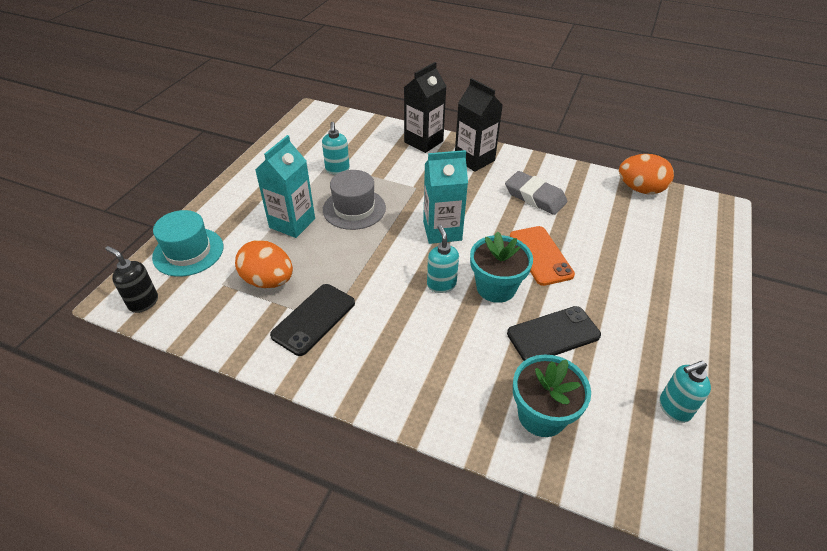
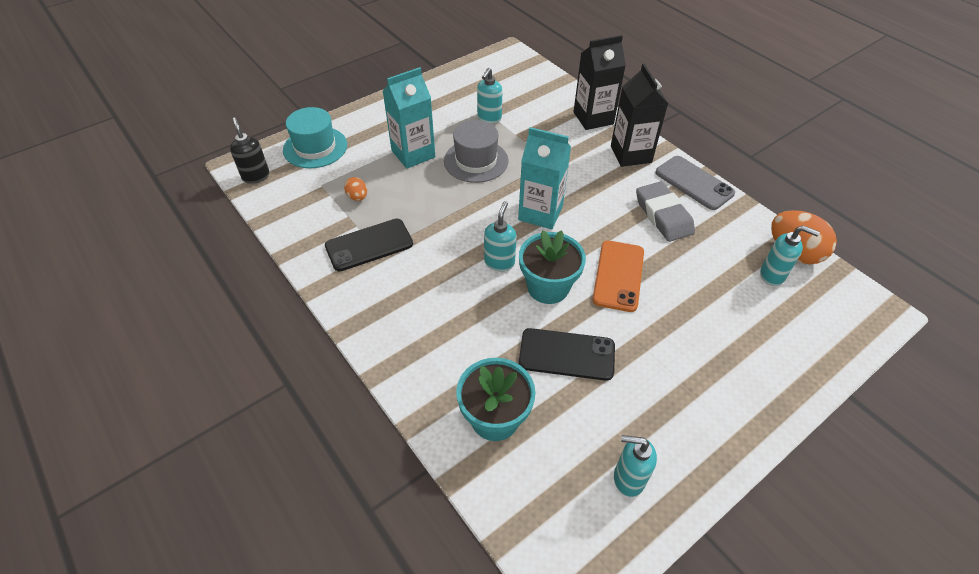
camera: 30 degrees right, 5 degrees up
(268, 281) = (357, 197): orange egg -> orange egg, size x0.49
(536, 165) = (694, 183): none -> grey phone
(640, 210) = (772, 275): none -> turquoise soap dispenser

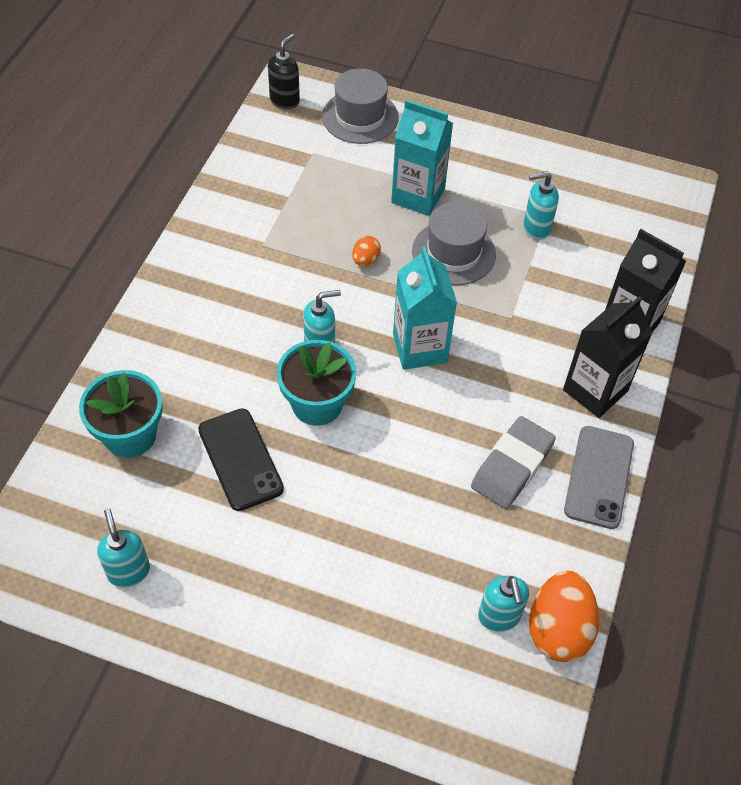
camera: 55 degrees right, 5 degrees up
(315, 147) = (360, 117): turquoise hat -> grey hat
(357, 197) = (319, 189): orange egg -> orange egg (365, 260)
(369, 245) = (264, 233): black phone -> none
(618, 275) = (380, 460): orange phone -> none

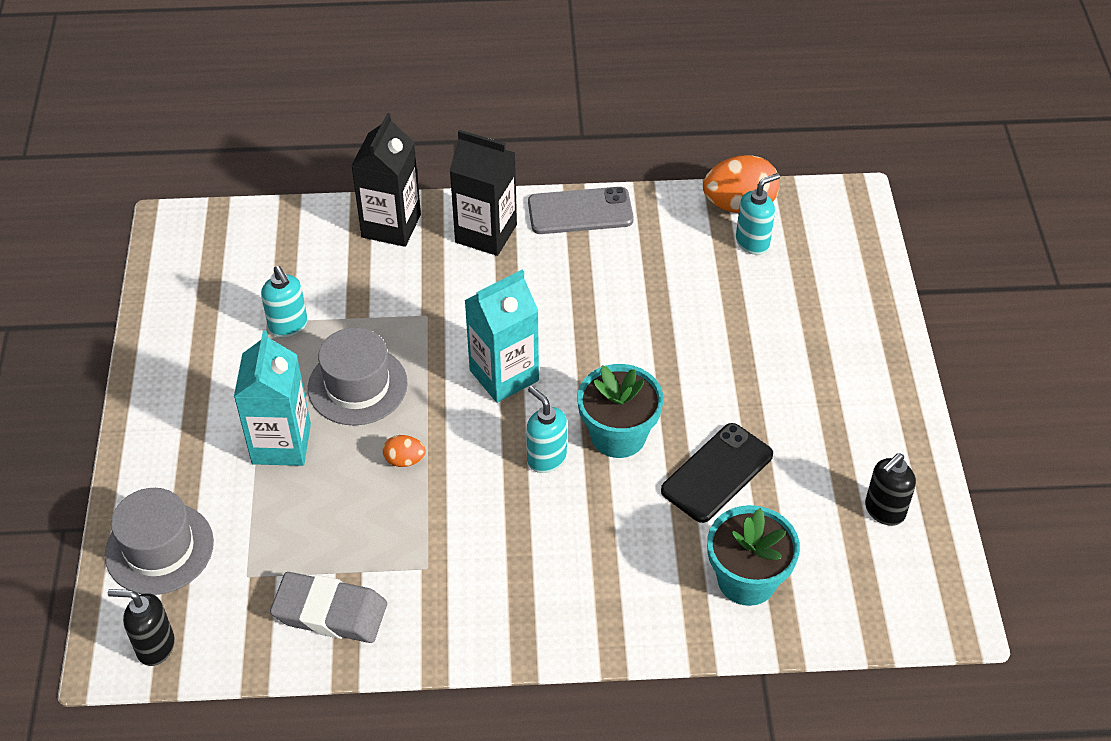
camera: 110 degrees left, 5 degrees down
(129, 571) = (884, 511): turquoise soap dispenser -> black soap dispenser
(512, 466) = (603, 270): grey eraser -> grey eraser (330, 612)

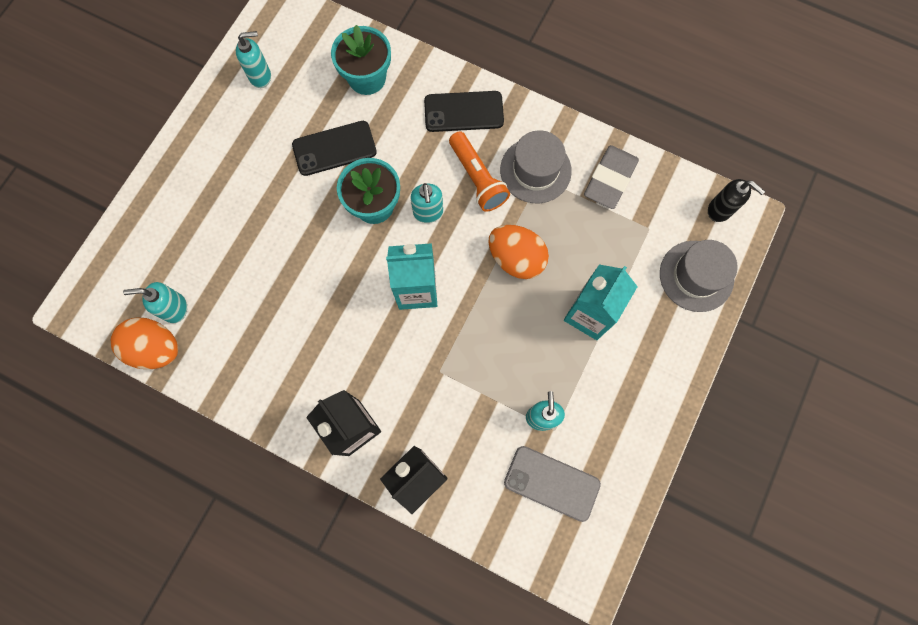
camera: 150 degrees left, 25 degrees up
(330, 612) = (610, 179): grey eraser -> grey eraser turned 75 degrees clockwise
(357, 385) = (517, 335): grey hat -> grey hat (535, 170)
(404, 460) = (516, 259): orange egg -> orange egg, size x2.04
(510, 526) = (477, 178): none -> orange flashlight
(580, 211) = (272, 409): grey phone -> grey phone (551, 483)
(584, 601) = (463, 112): none -> black phone
(884, 511) = (260, 76): black soap dispenser -> turquoise soap dispenser

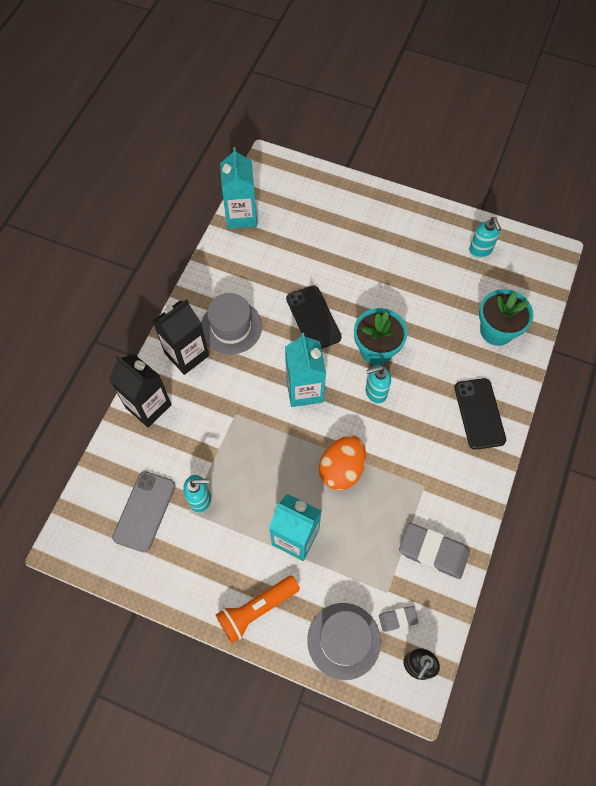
camera: 85 degrees right, 10 degrees down
(156, 348) = (241, 216): orange egg -> turquoise carton
(175, 308) = (273, 222): turquoise soap dispenser -> none
(334, 148) = (424, 313): black phone -> black phone (313, 318)
(477, 178) = (414, 430): orange flashlight -> orange flashlight (256, 609)
(535, 170) = (431, 481): grey hat -> grey hat (231, 327)
(675, 222) = (398, 619): none -> grey eraser

